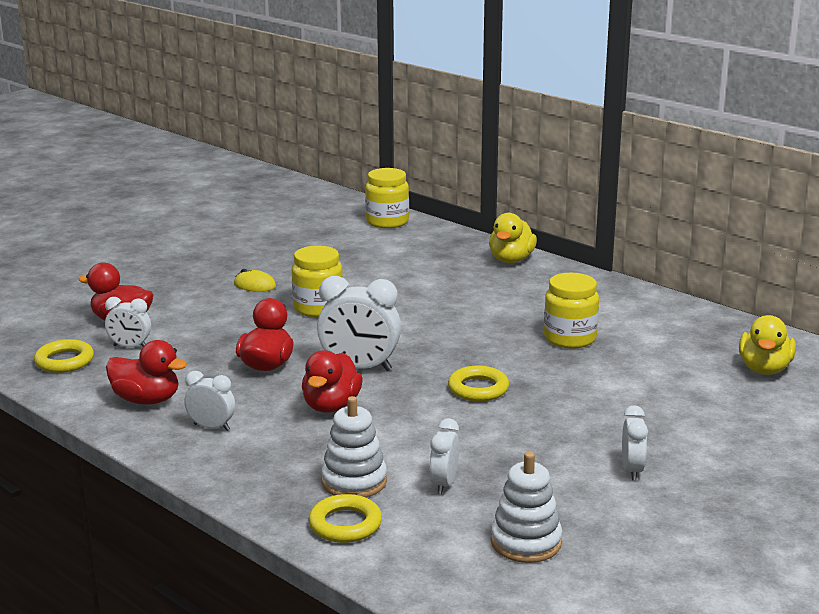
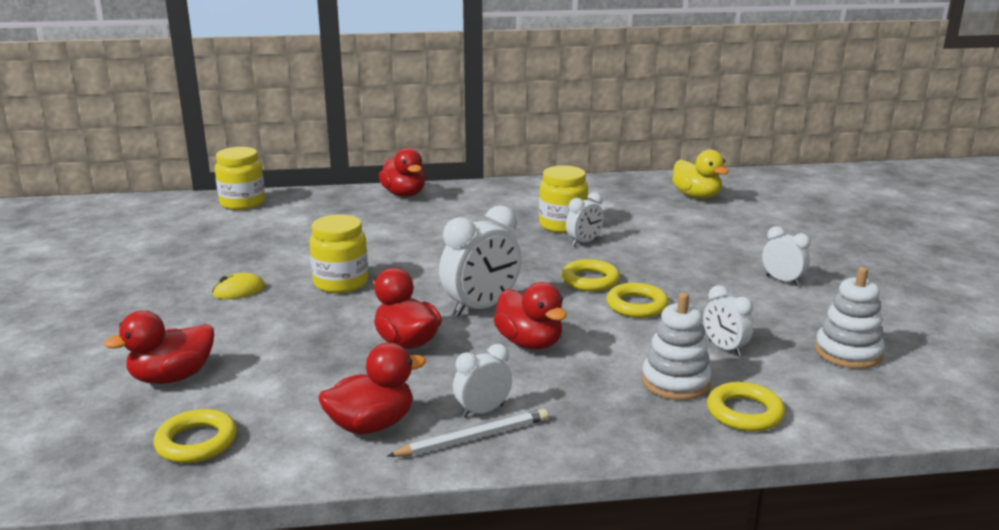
camera: 50 degrees left, 0 degrees up
(130, 347) = (239, 393): white clock -> white clock (584, 242)
(174, 437) = (473, 438): none -> white pencil
(463, 423) = (637, 305): none -> yellow ring
(511, 260) = (404, 194): yellow duck -> red duck

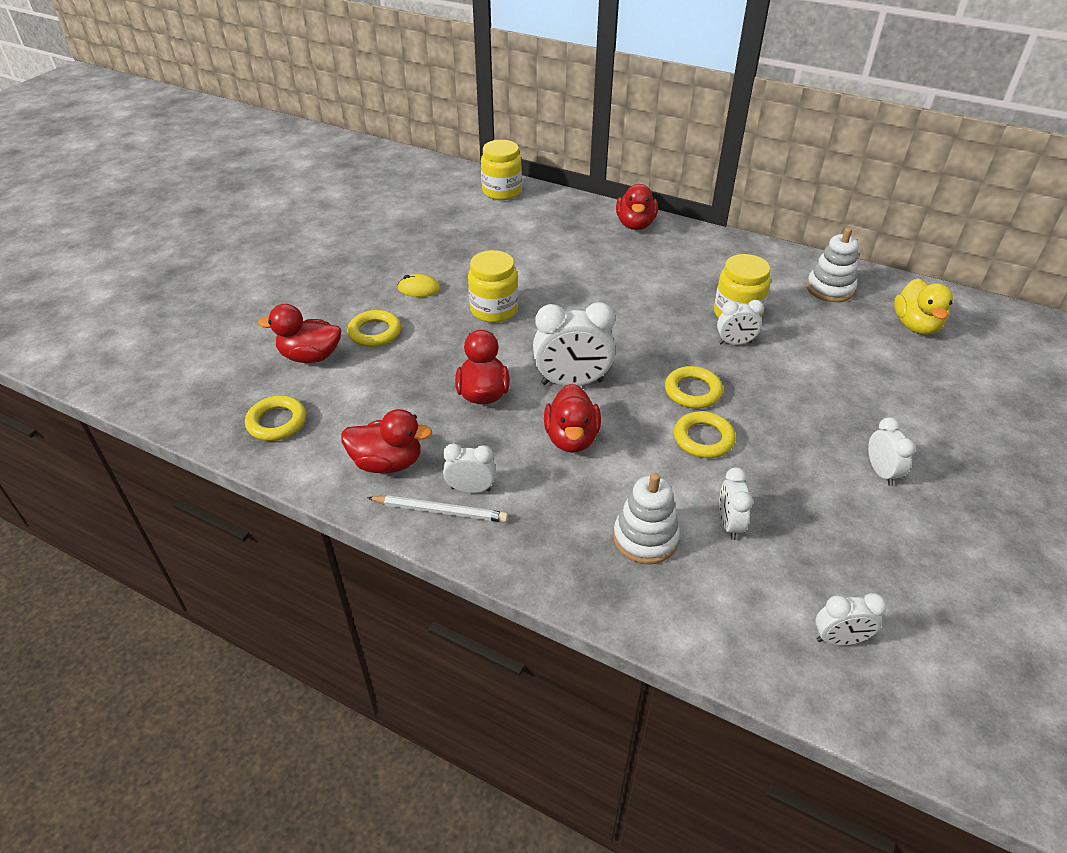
camera: 35 degrees right, 20 degrees up
(744, 413) = (668, 600): yellow ring -> yellow ring (375, 332)
(848, 352) = (843, 588): white stacking toy -> white stacking toy (830, 289)
(884, 382) = (839, 639): none -> white clock

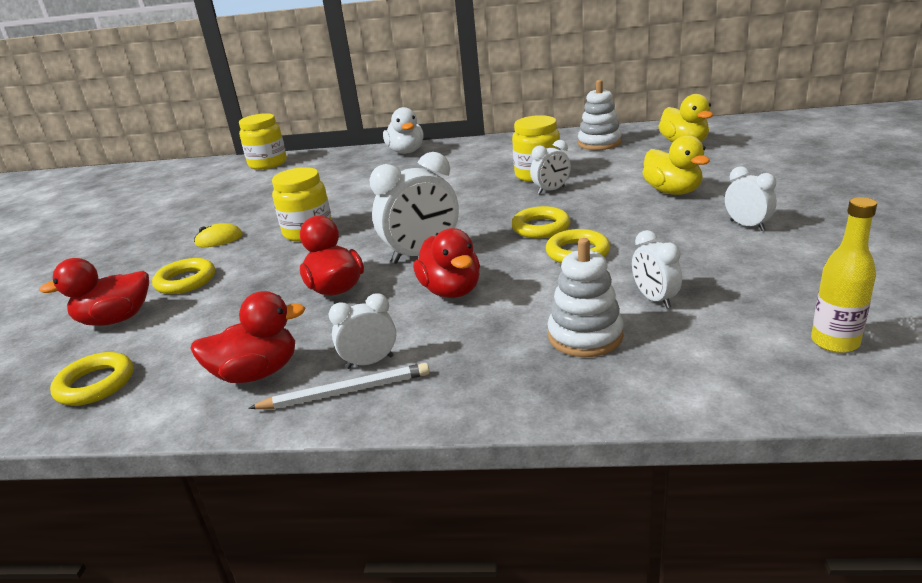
camera: 20 degrees left, 15 degrees down
(635, 224) = (406, 152): red duck -> white duck
(839, 639) = (835, 342): white clock -> yellow bottle
(848, 394) = (672, 191): none -> yellow duck

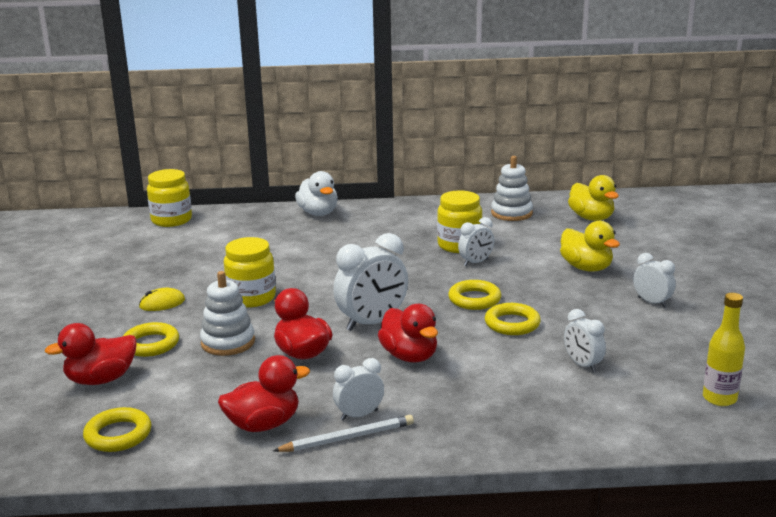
camera: 10 degrees left, 5 degrees down
(585, 336) = (531, 394): white stacking toy -> white stacking toy (228, 342)

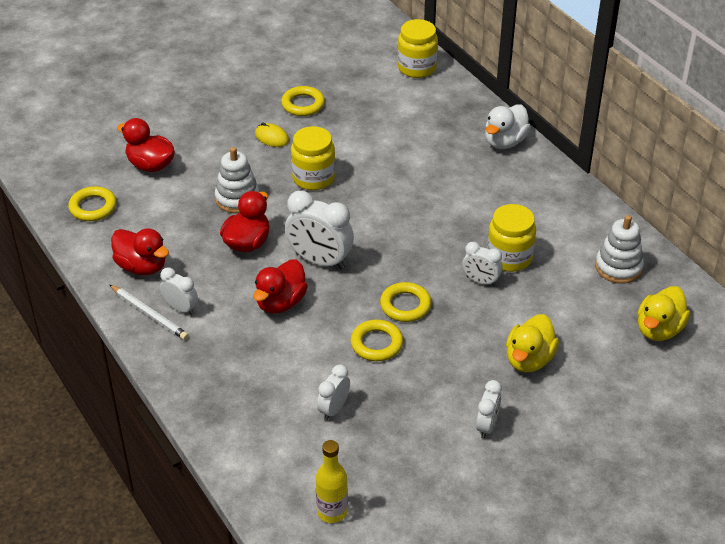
camera: 60 degrees right, 20 degrees up
(151, 344) = (210, 163): yellow ring -> yellow ring (303, 104)

